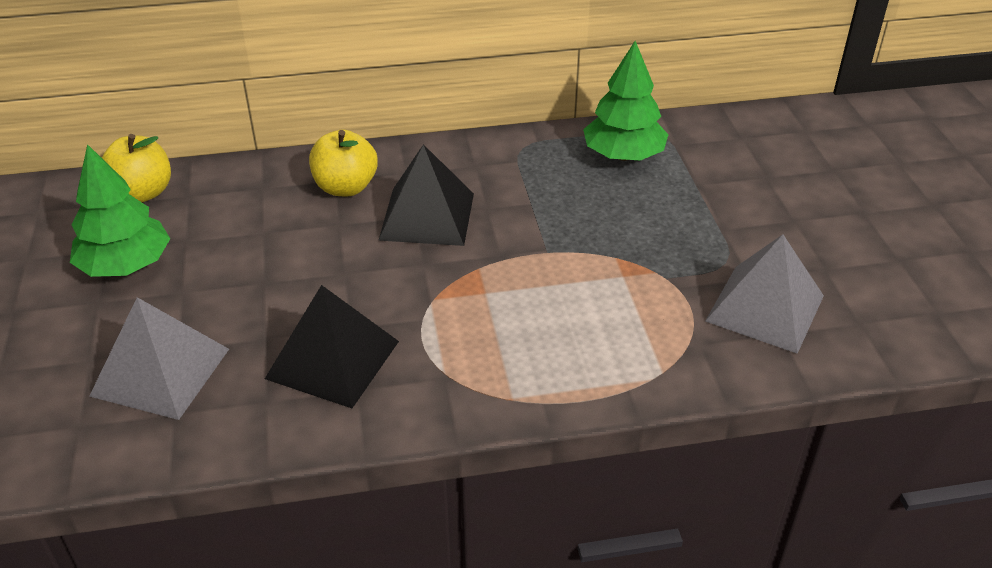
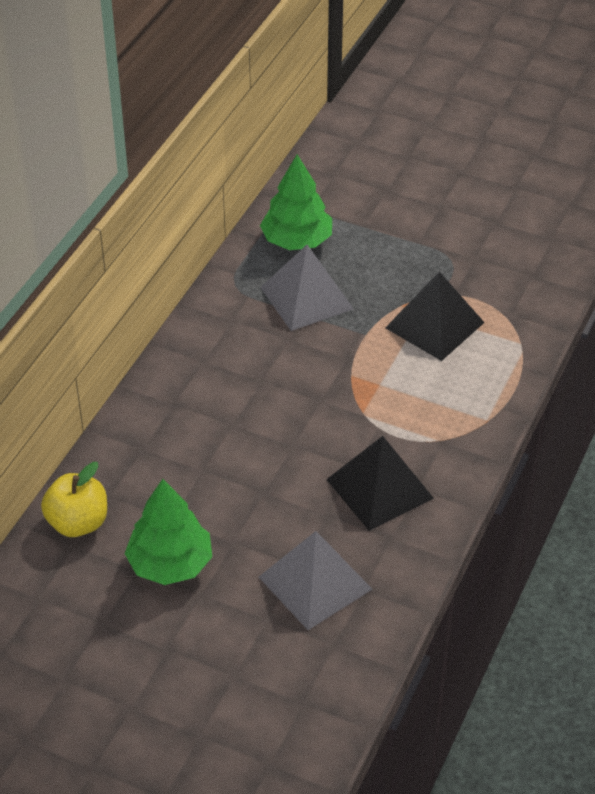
camera: 55 degrees left, 5 degrees up
(345, 187) = (190, 401): yellow apple -> none
(427, 216) = (269, 374): black pyramid -> black pyramid (434, 325)
(765, 308) = (506, 268): grey pyramid -> grey pyramid (306, 297)

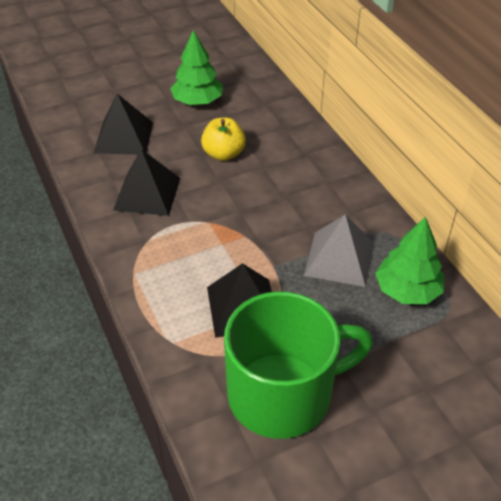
camera: 130 degrees right, 0 degrees up
(78, 523) = (259, 87): yellow apple -> yellow apple (223, 154)
(315, 583) = (124, 137): grey pyramid -> black pyramid
(485, 256) = (283, 393): none -> green mug

